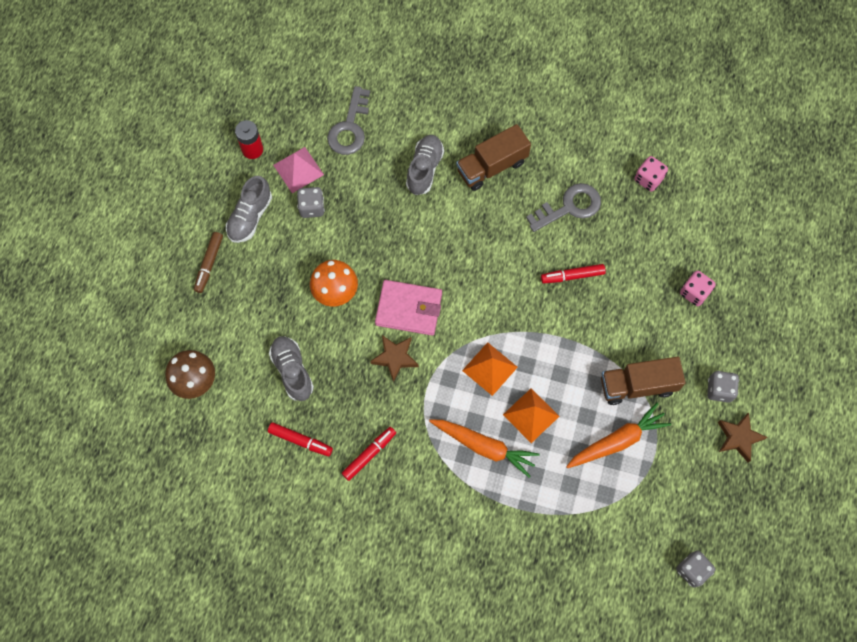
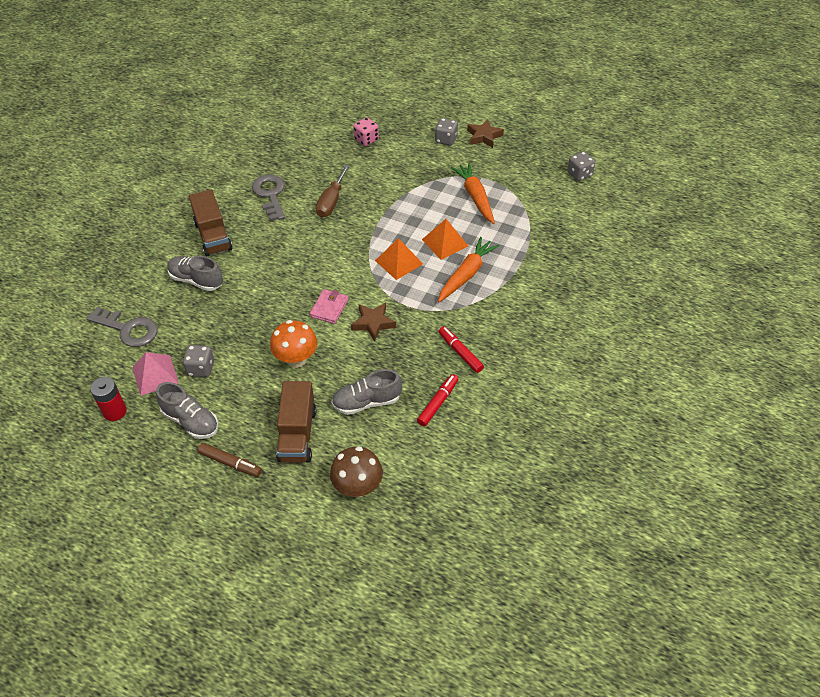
camera: 80 degrees left, 20 degrees down
(409, 309) = (329, 308): pink wallet -> pink wallet, size x0.63
(572, 276) = (331, 202): red marker -> brown screwdriver
(637, 385) = (433, 180): brown truck -> brown truck (297, 434)
(648, 179) = (264, 148): pink dice -> none

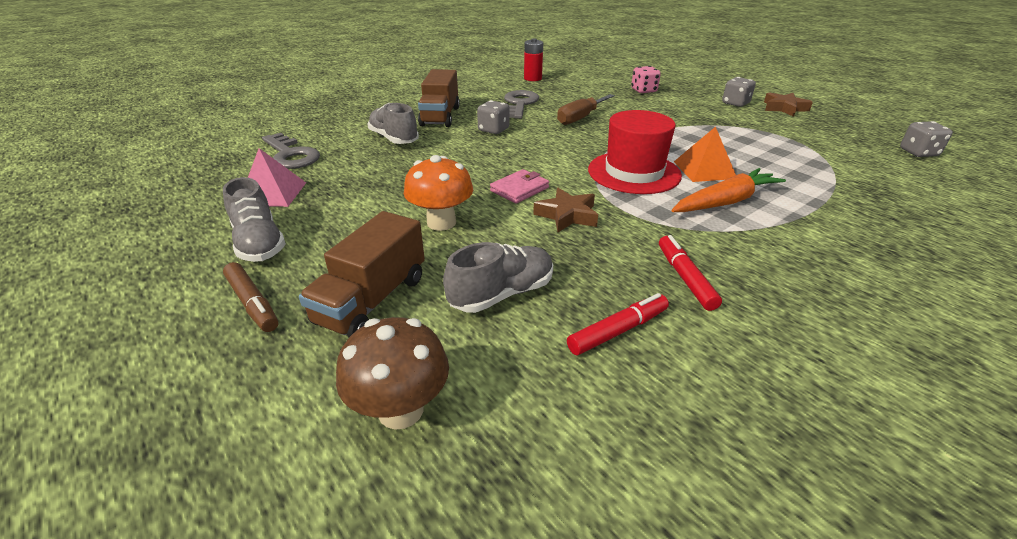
camera: 25 degrees right, 15 degrees down
(115, 411) = (195, 211): red battery -> red battery (532, 78)
(201, 368) = (325, 201): grey dice -> grey dice (493, 130)
(367, 402) = (502, 294): grey shoe -> grey shoe turned 135 degrees clockwise
(399, 262) = (634, 172): orange pyramid -> red hat
(475, 197) = (760, 144): orange carrot -> none

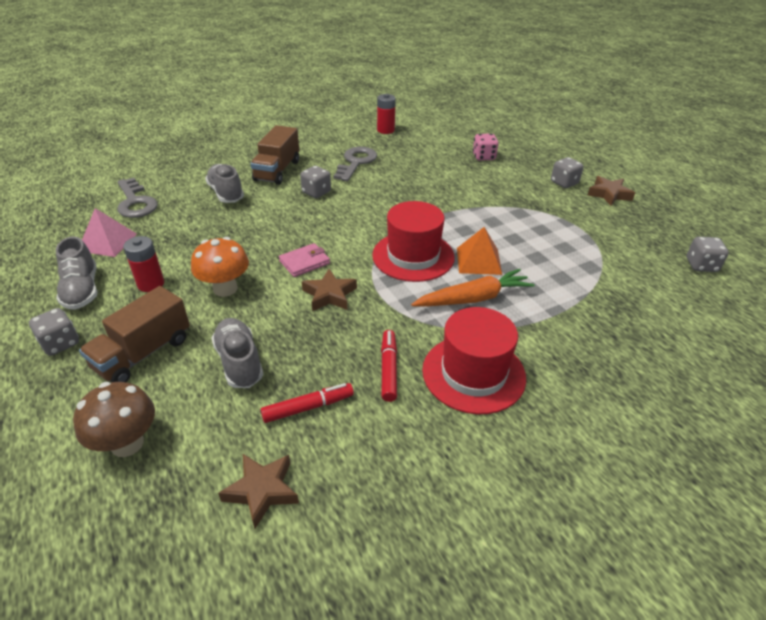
camera: 10 degrees right, 5 degrees up
(253, 303) = (60, 343): brown marker -> grey dice
(346, 227) = (151, 284): none -> red battery
(502, 294) = (239, 362): grey shoe -> grey shoe turned 90 degrees counterclockwise
(580, 118) = (402, 186): brown screwdriver -> none
(623, 440) = (262, 491): none -> brown star
(782, 270) = (473, 373): none -> red hat

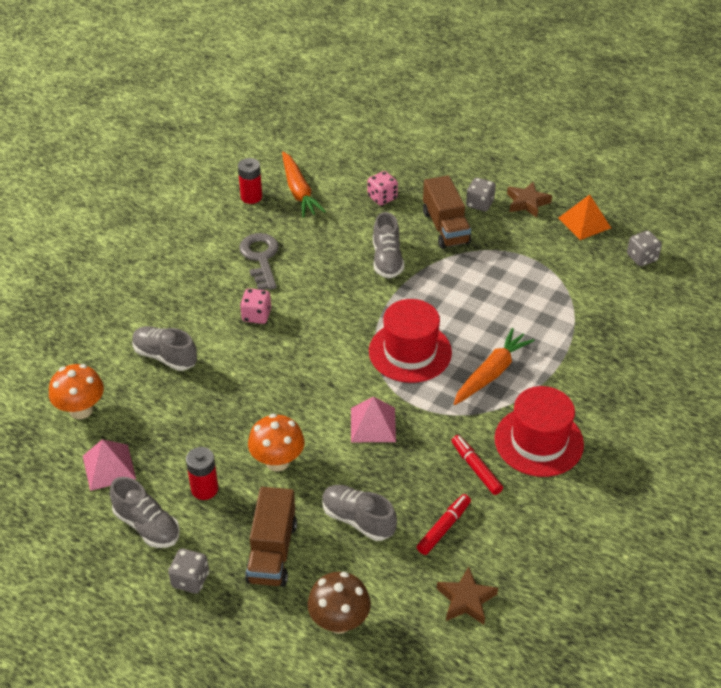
camera: 30 degrees left, 5 degrees up
(135, 202) = (81, 410): grey key -> orange mushroom
(277, 171) = (188, 304): brown truck -> brown truck (445, 227)
(304, 262) = (321, 402): pink wallet -> none
(316, 192) = (256, 315): grey dice -> pink dice
(329, 295) = (373, 424): brown star -> pink pyramid
(423, 136) = (299, 191): none -> orange carrot
(452, 192) = (387, 259): none -> grey shoe
(479, 261) = (468, 331): orange pyramid -> orange pyramid (584, 222)

